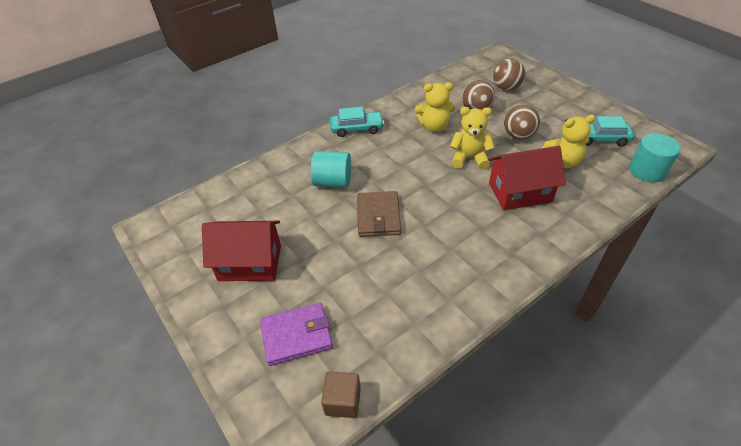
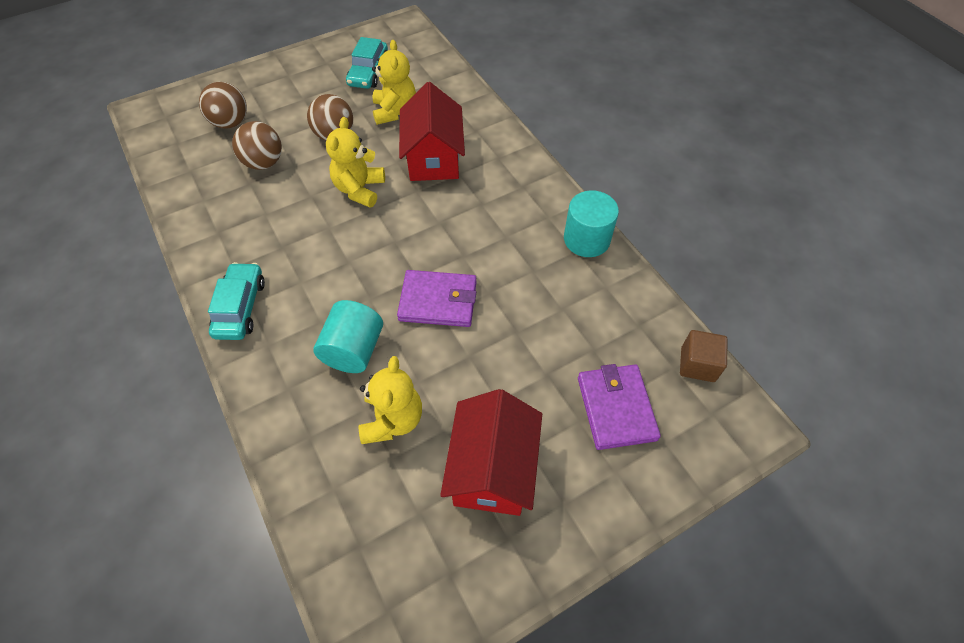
camera: 85 degrees left, 10 degrees up
(378, 216) = (438, 301): brown wallet -> purple wallet
(434, 126) = (279, 213): yellow teddy bear -> yellow teddy bear (392, 419)
(647, 171) = (430, 56): turquoise cylinder -> turquoise cylinder (586, 239)

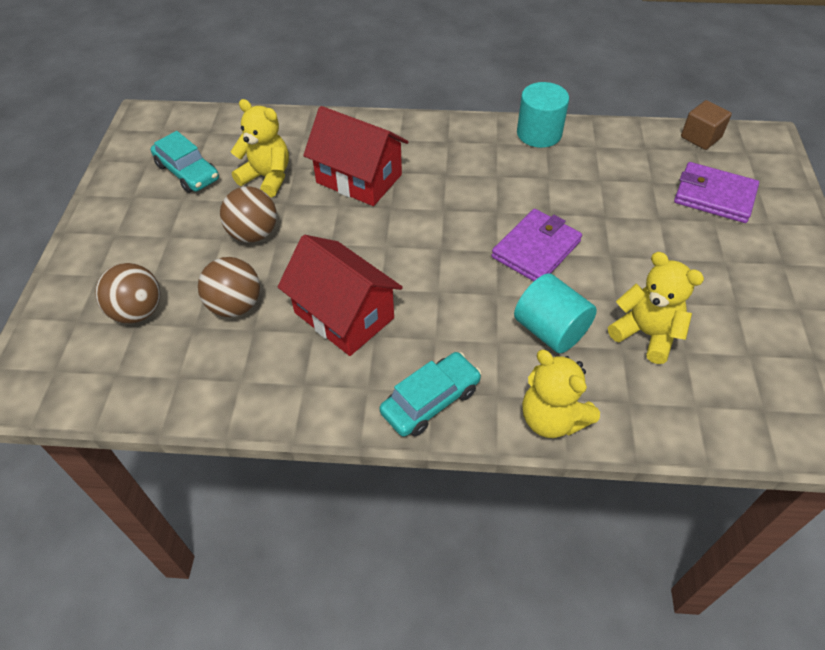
camera: 55 degrees left, 5 degrees down
(240, 307) = (430, 401): turquoise car -> turquoise car turned 105 degrees clockwise
(359, 189) = (350, 246): yellow teddy bear -> yellow teddy bear (552, 418)
(492, 469) = (731, 290): red house -> red house (344, 315)

